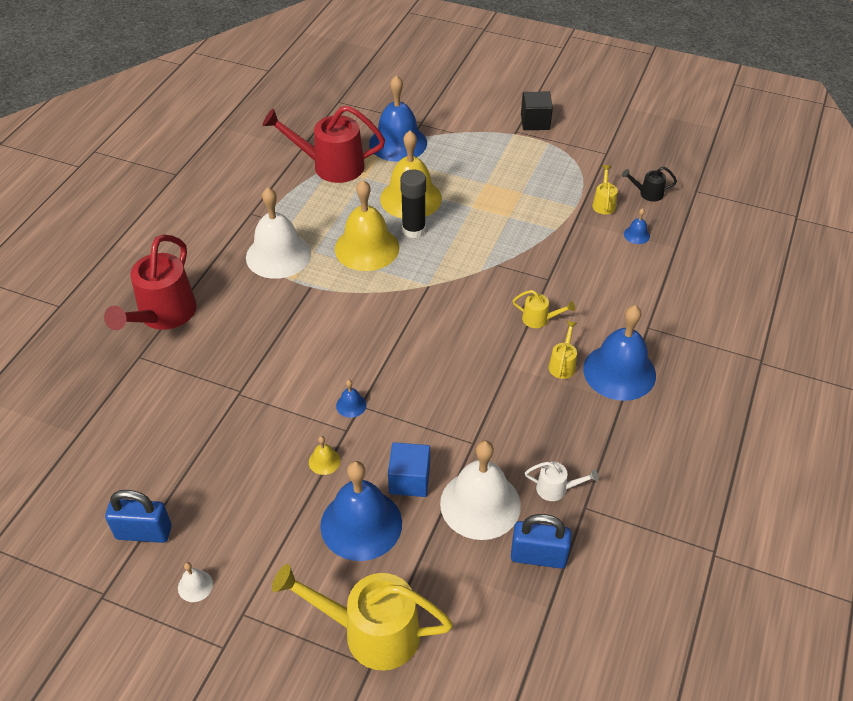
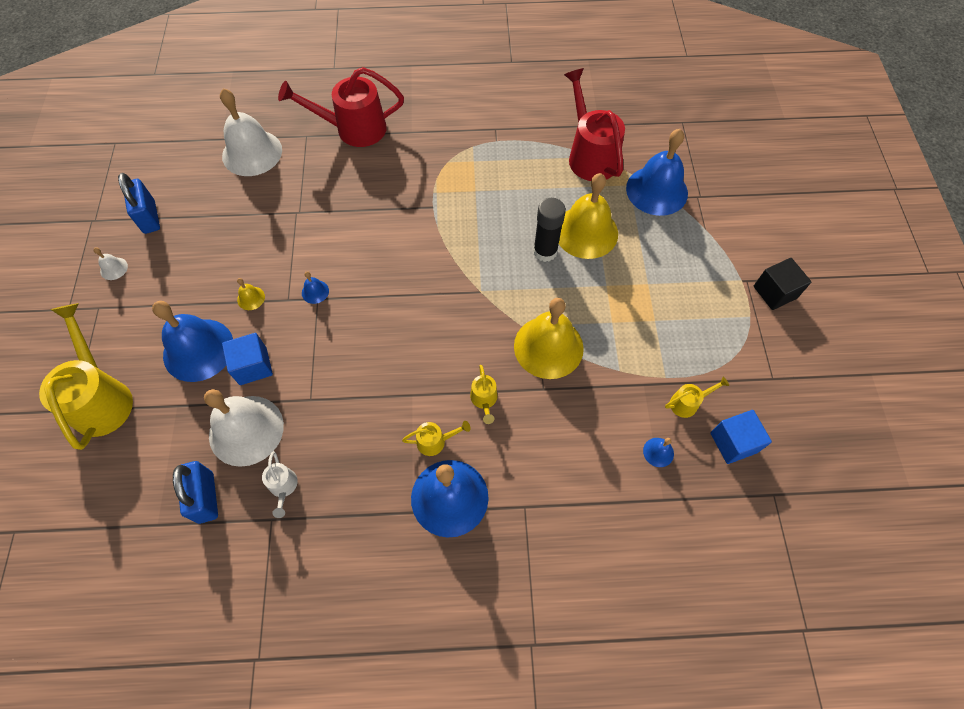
camera: 65 degrees right, 15 degrees up
(278, 255) = (457, 169): white bell -> white bell (252, 153)
(367, 248) = (501, 226): yellow bell -> yellow bell (548, 347)
(647, 193) = (733, 442): black watering can -> blue cube

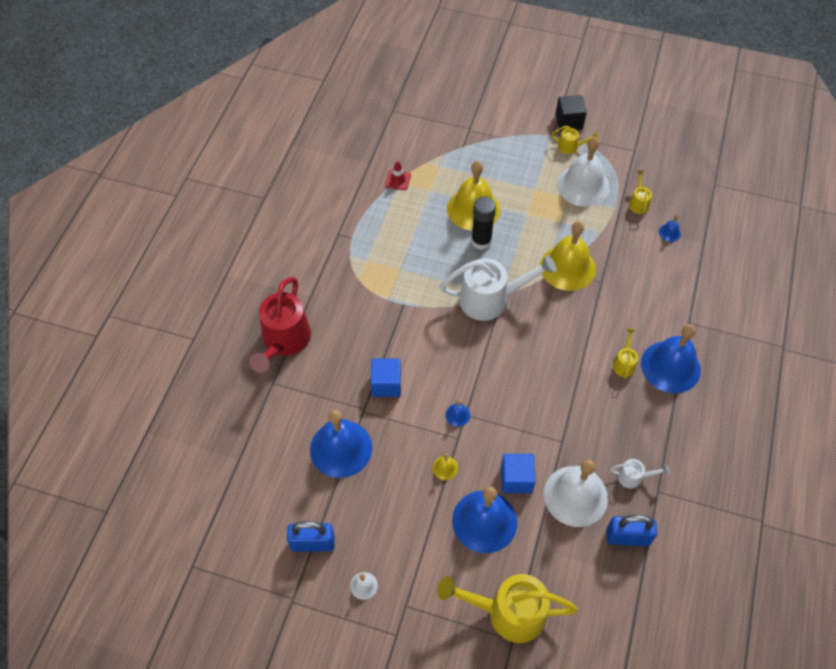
camera: 70 degrees left, 5 degrees down
(252, 153) = (271, 434): white bell -> white bell (583, 185)
(471, 283) = (491, 299): none -> white watering can
(484, 400) = (599, 322): yellow watering can -> yellow watering can (571, 147)
(589, 155) = (398, 180): red watering can -> red traffic cone
(657, 190) = (452, 151): blue bell -> blue bell (341, 448)
(733, 442) = (674, 190): blue cube -> blue cube (386, 384)

